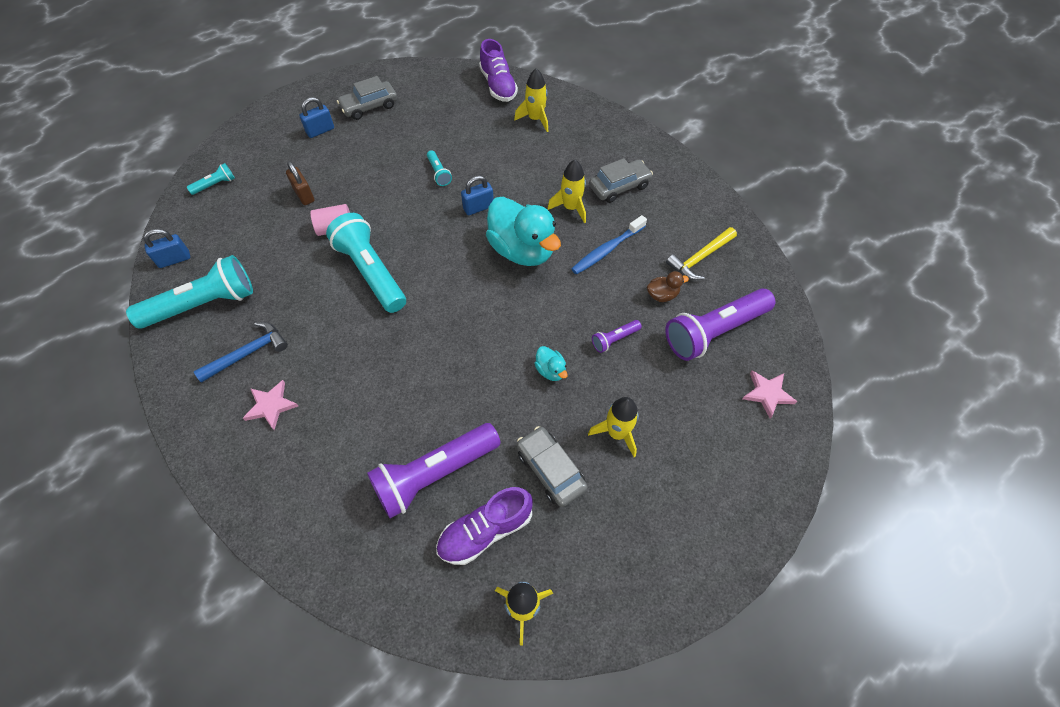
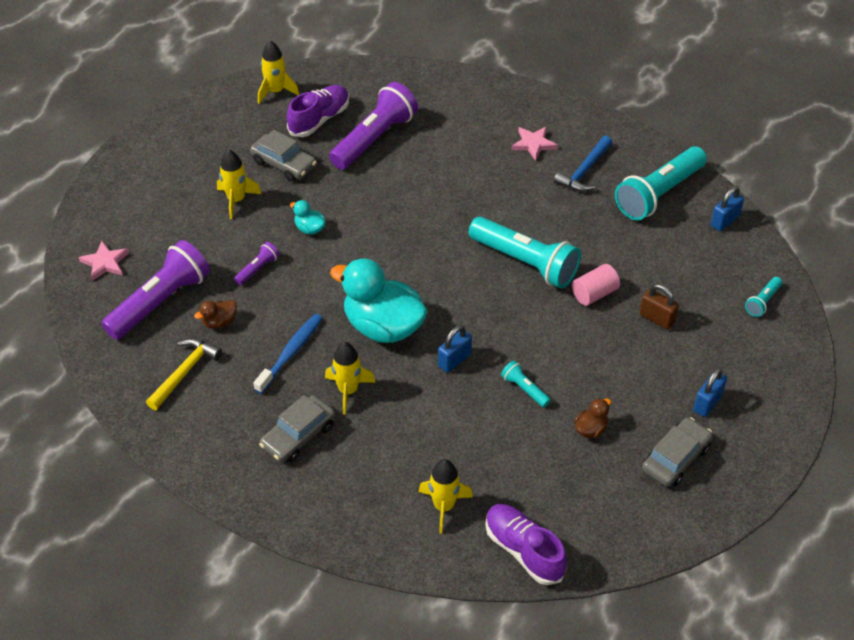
camera: 160 degrees right, 10 degrees down
(411, 136) = (591, 429): none -> brown duck

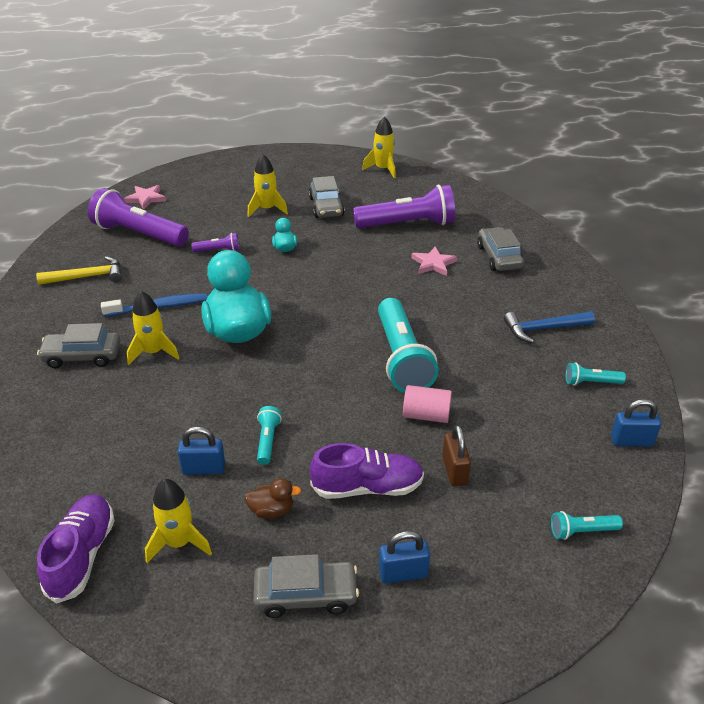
camera: 45 degrees right, 10 degrees down
(161, 302) = (139, 234): purple flashlight -> purple flashlight turned 150 degrees counterclockwise
(219, 322) = (150, 264): brown duck -> none
(319, 119) = (387, 196): purple shoe -> purple shoe (367, 487)
(444, 506) = (86, 473): yellow rocket -> yellow rocket (179, 543)
(454, 360) = (250, 384): blue padlock -> blue padlock (203, 469)
(481, 126) = (499, 257): none -> grey car
(533, 144) = (525, 289): pink star -> pink star (433, 264)
(658, 194) = (591, 382): turquoise flashlight -> turquoise flashlight, size x0.45

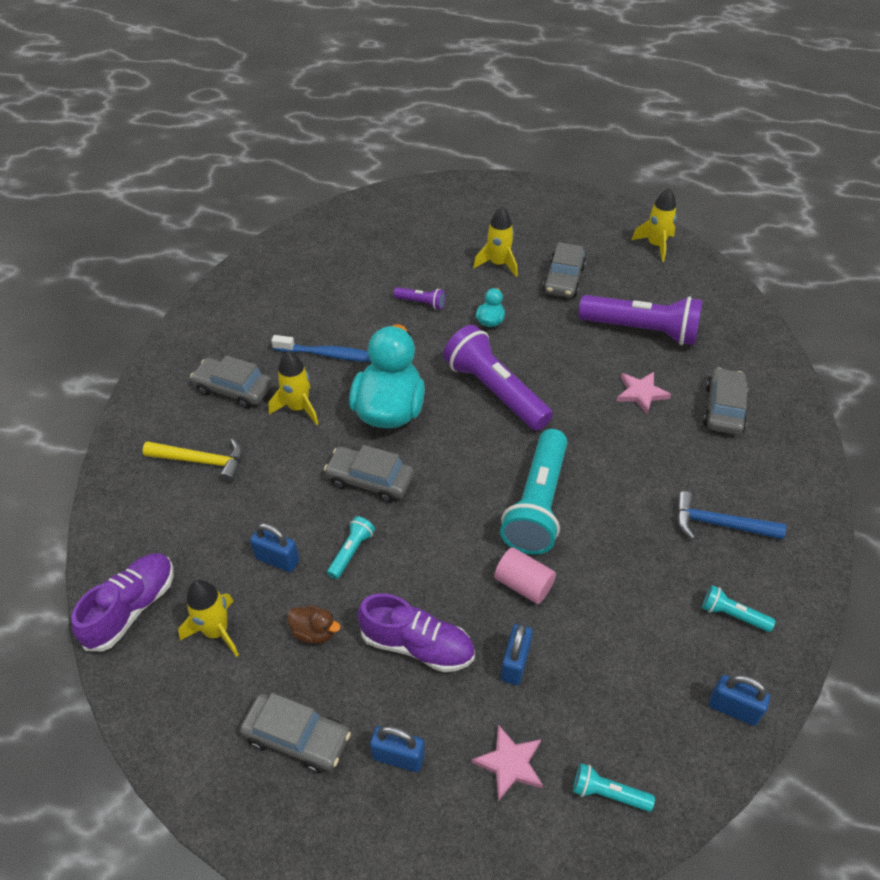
camera: 25 degrees right, 10 degrees up
(87, 277) = (281, 296): yellow hammer -> yellow hammer (201, 461)
(139, 234) = (354, 258): purple flashlight -> purple flashlight (495, 391)
(146, 198) = (383, 214): pink star -> pink star (509, 764)
(251, 385) = (370, 480): none -> grey car
(454, 471) = (515, 663): brown padlock -> blue padlock

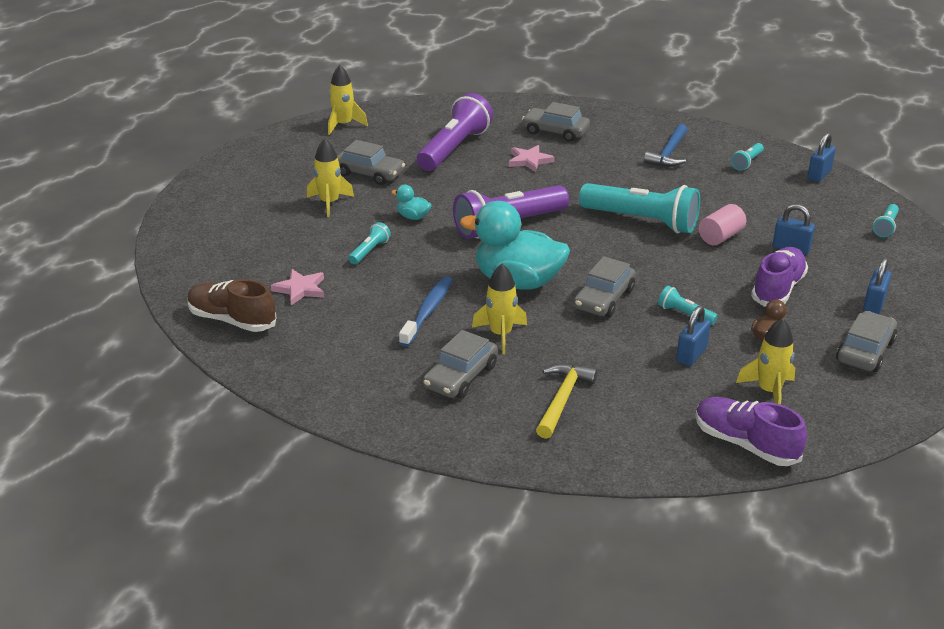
camera: 80 degrees left, 15 degrees down
(302, 246) = (232, 320): none -> brown shoe
(421, 303) = (370, 251): purple flashlight -> turquoise flashlight
(509, 764) = (871, 260): pink star -> pink star (300, 289)

